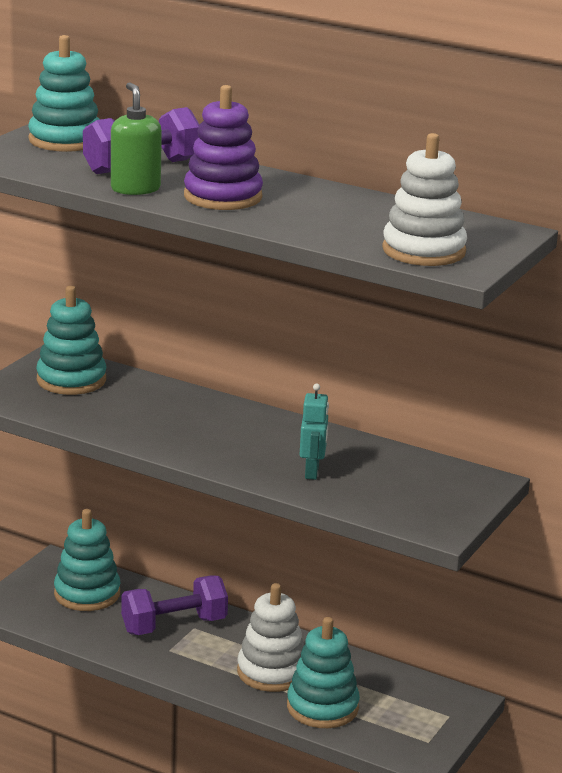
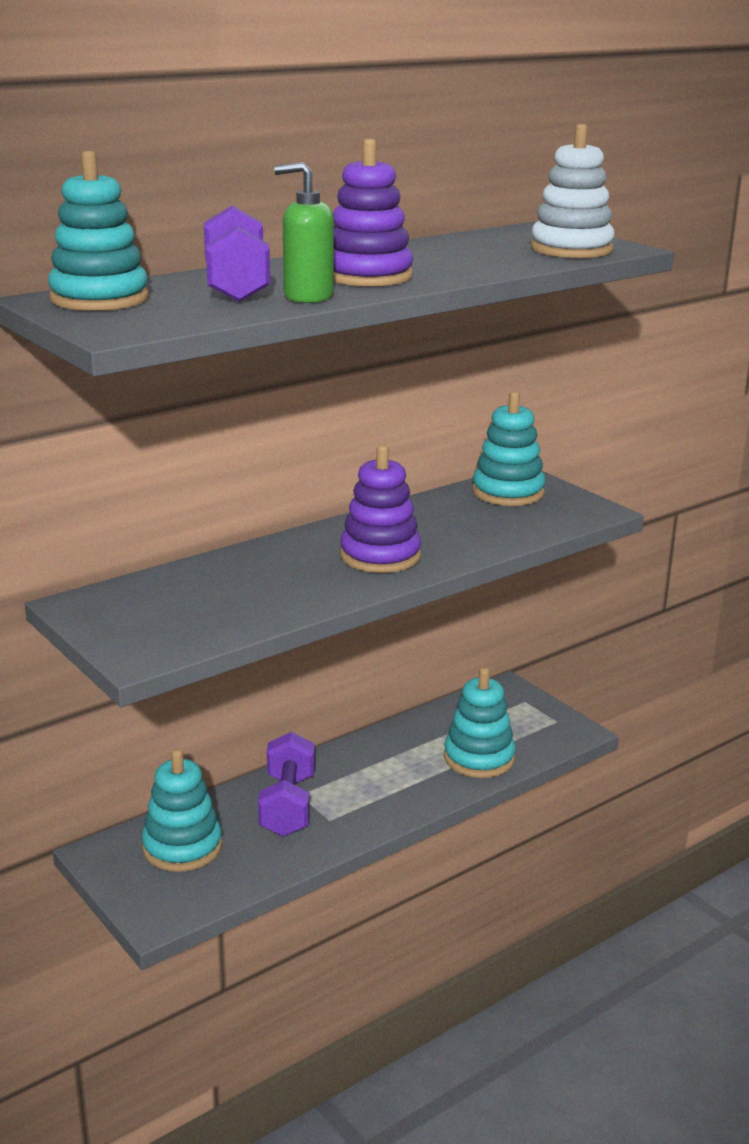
camera: 65 degrees left, 0 degrees up
(71, 380) = (146, 605): turquoise stacking toy -> turquoise stacking toy (508, 492)
(234, 446) = (380, 556): none -> purple stacking toy
(272, 672) = (406, 770): white stacking toy -> none
(312, 472) = (460, 535): turquoise robot -> none

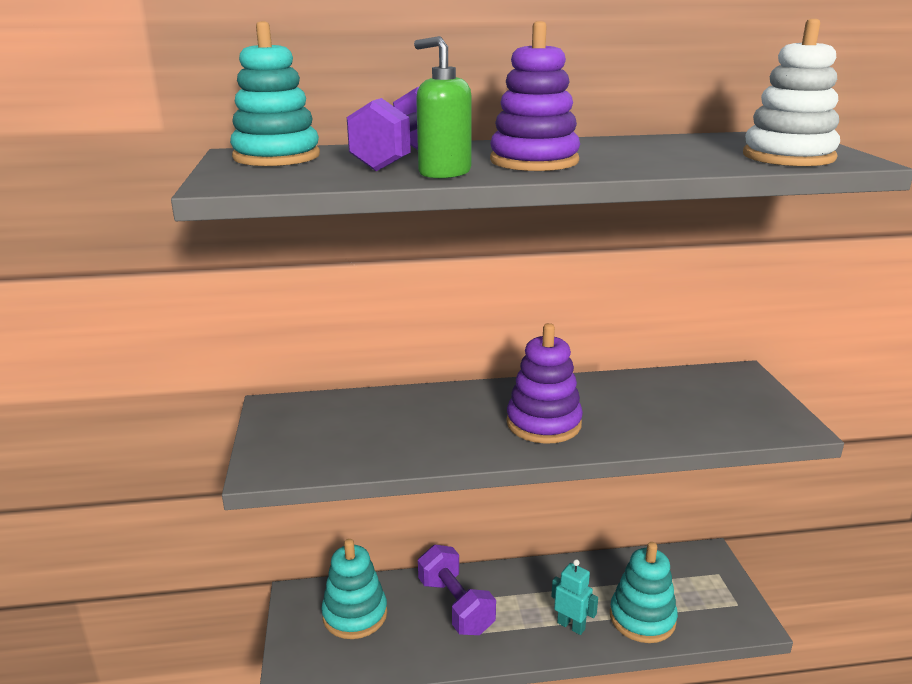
camera: 30 degrees right, 0 degrees up
(287, 805) = (455, 606): purple dumbbell -> purple dumbbell turned 60 degrees counterclockwise
(417, 785) = (571, 626): none -> turquoise robot
(508, 492) = (715, 386): turquoise stacking toy -> none

